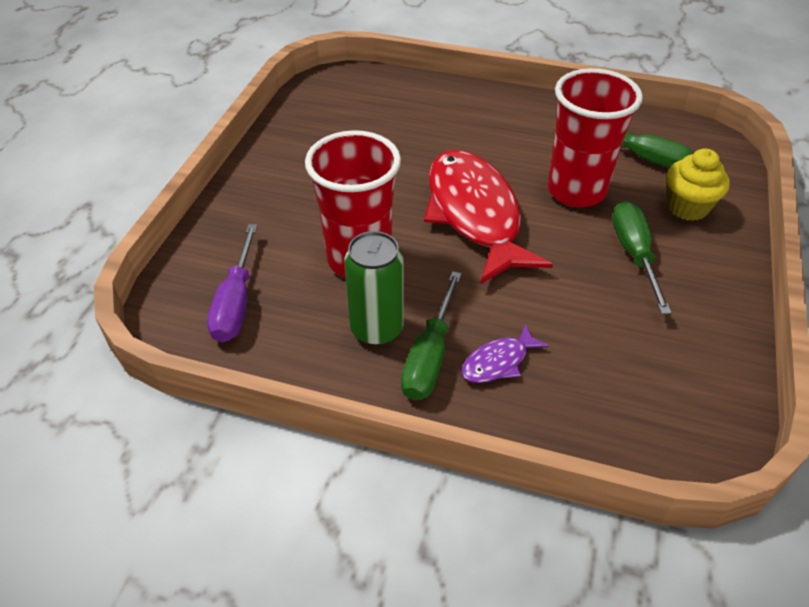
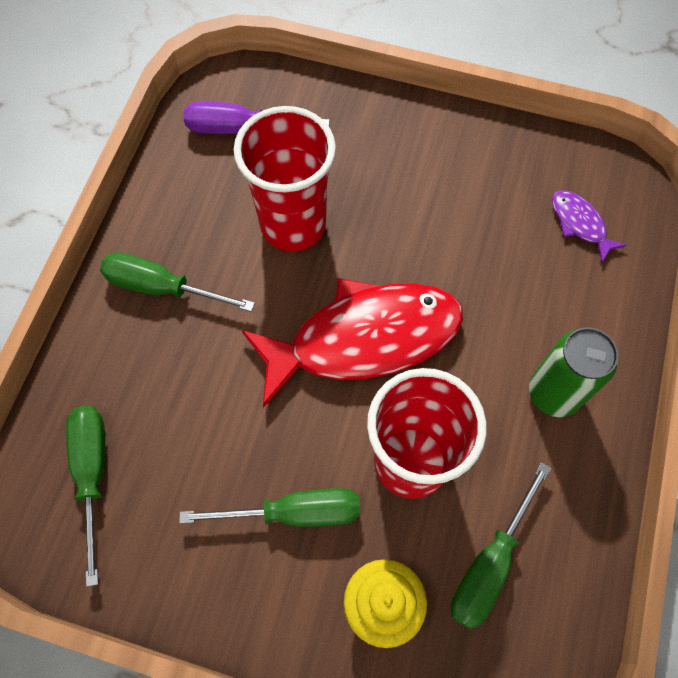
camera: 90 degrees right, 20 degrees up
(376, 329) = (199, 243): green can -> green can (554, 393)
(498, 362) = (149, 347): purple fish -> purple fish (579, 224)
(638, 397) = (93, 473): none -> green screwdriver

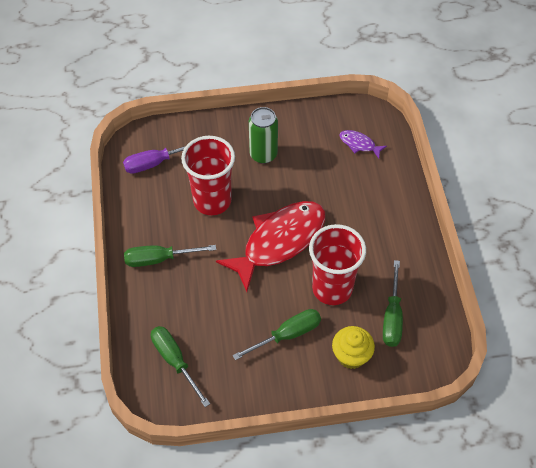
camera: 25 degrees left, 10 degrees down
(554, 393) = (385, 229): green can -> green can (263, 154)

